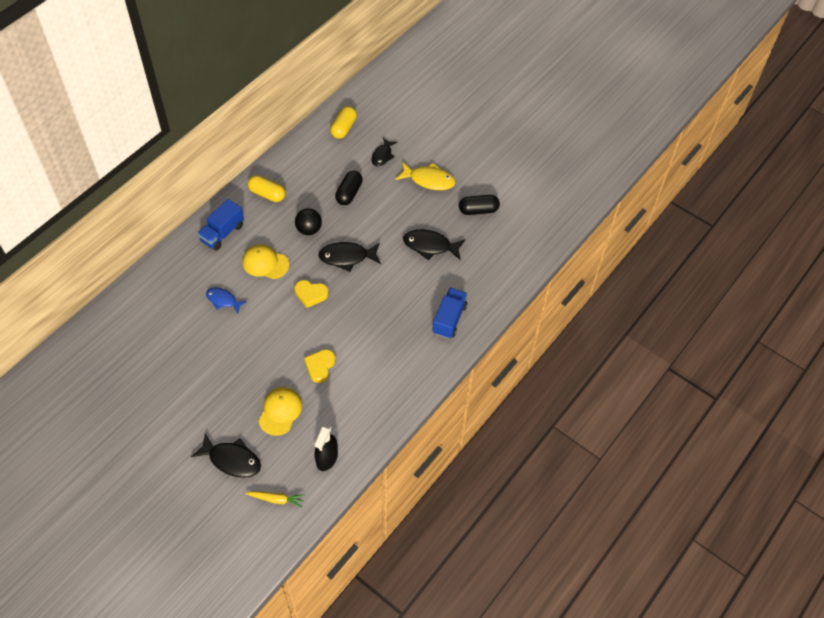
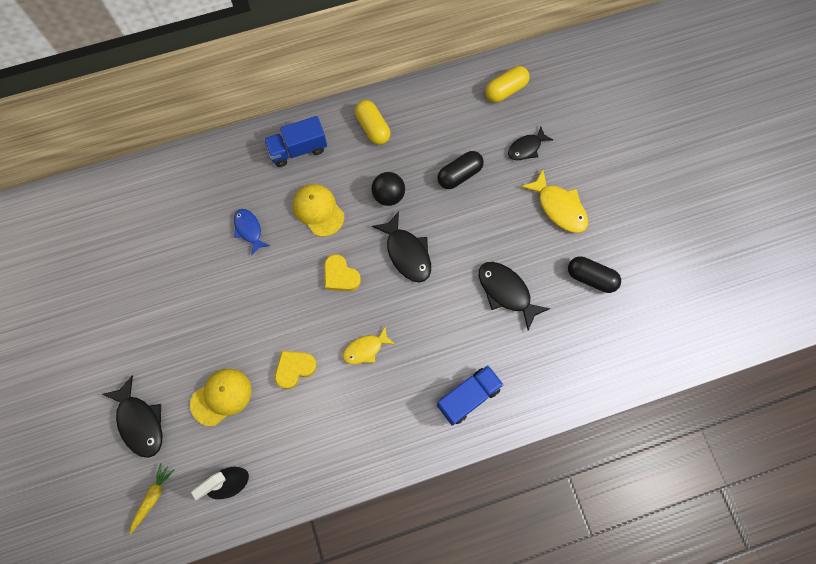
camera: 35 degrees right, 15 degrees up
(276, 499) = (153, 497): yellow carrot -> yellow carrot turned 105 degrees counterclockwise
(347, 257) = (407, 253): black fish -> black fish turned 150 degrees counterclockwise
(360, 328) = (365, 349): none -> yellow fish

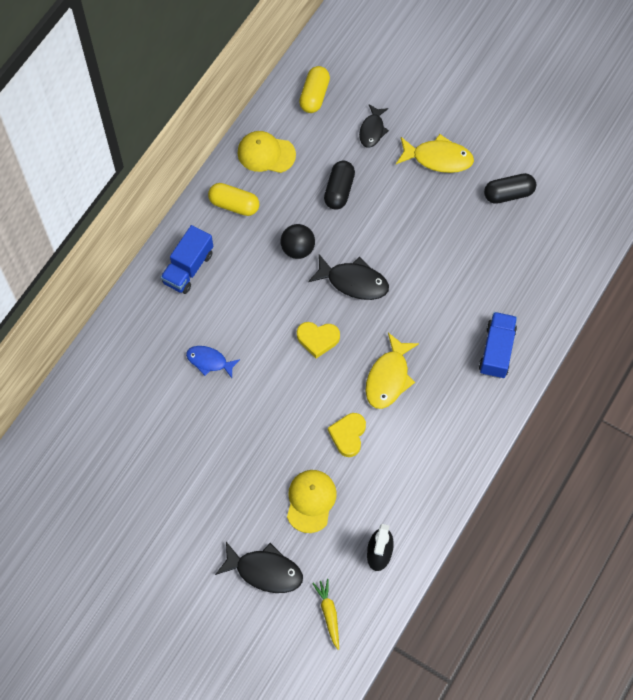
camera: 40 degrees left, 5 degrees down
(318, 210) = (252, 303): yellow cap -> yellow cap (266, 153)
(365, 349) = (388, 377): yellow fish -> yellow fish, size x1.53
(506, 292) = (456, 252): black fish -> none

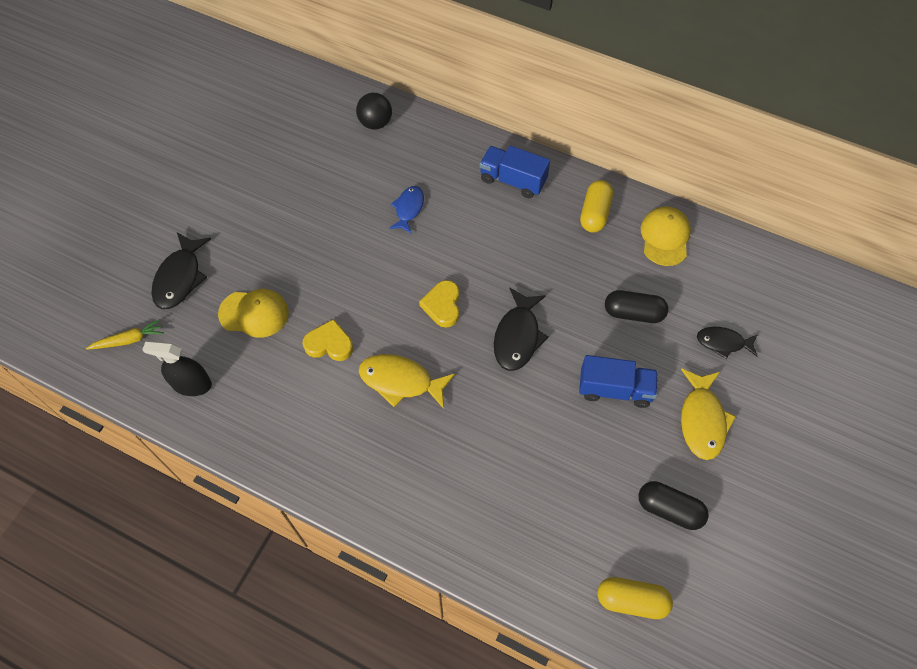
camera: 85 degrees right, 5 degrees down
(298, 249) = (551, 277): black ball -> black ball (375, 123)
(314, 95) = (754, 278): yellow capsule -> yellow capsule (631, 601)
(496, 351) = (444, 502): blue truck -> blue truck (614, 389)
(508, 194) = (669, 509): black capsule -> black capsule turned 45 degrees counterclockwise

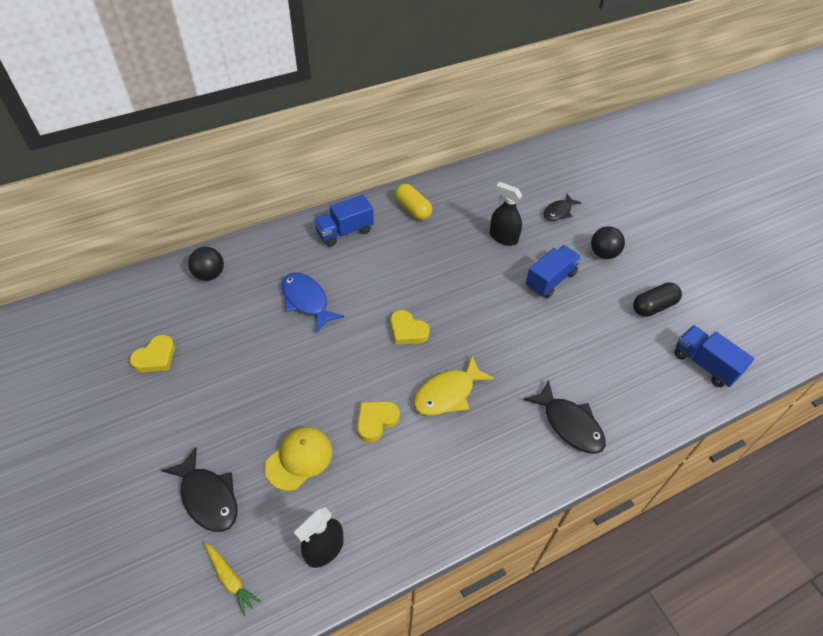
camera: 55 degrees left, 10 degrees down
(129, 340) = (230, 579): yellow carrot -> yellow carrot turned 120 degrees clockwise
(268, 152) = (156, 357): none -> yellow heart
(408, 209) = (306, 301): blue fish -> blue fish, size x1.53
(517, 336) = (469, 304): black fish -> black fish (569, 424)
(631, 601) = (704, 364): yellow capsule -> blue truck
(633, 313) = (503, 237): black capsule -> black spray bottle
(665, 237) = (462, 190): yellow cap -> none
(702, 420) = (603, 253): yellow fish -> black ball

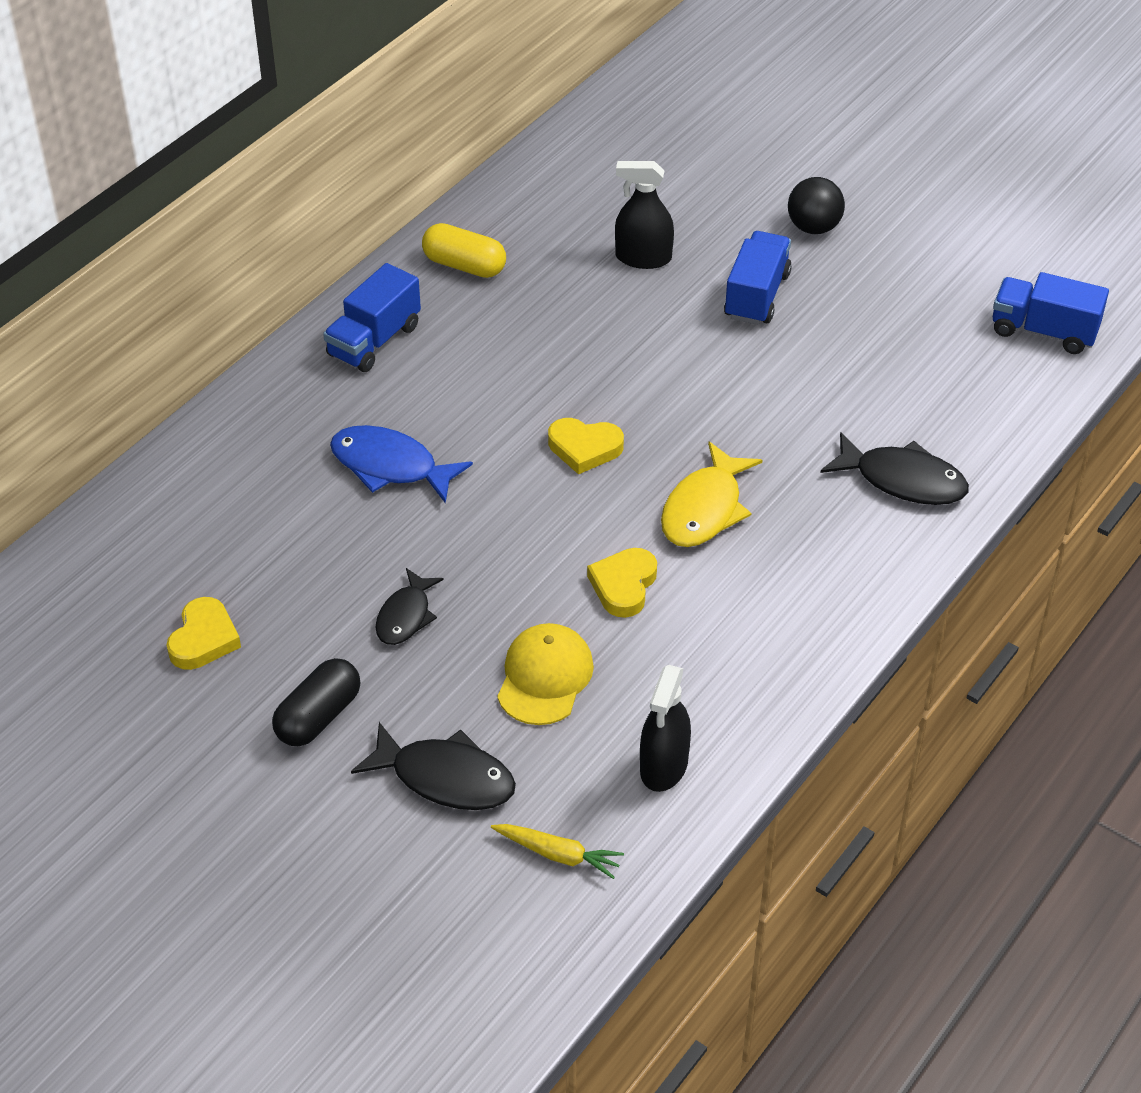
camera: 25 degrees left, 5 degrees down
(209, 274) = (192, 489): black ball -> none
(558, 212) = (706, 187): black fish -> black fish (405, 616)
(653, 306) = (930, 278): black capsule -> black capsule (318, 716)

